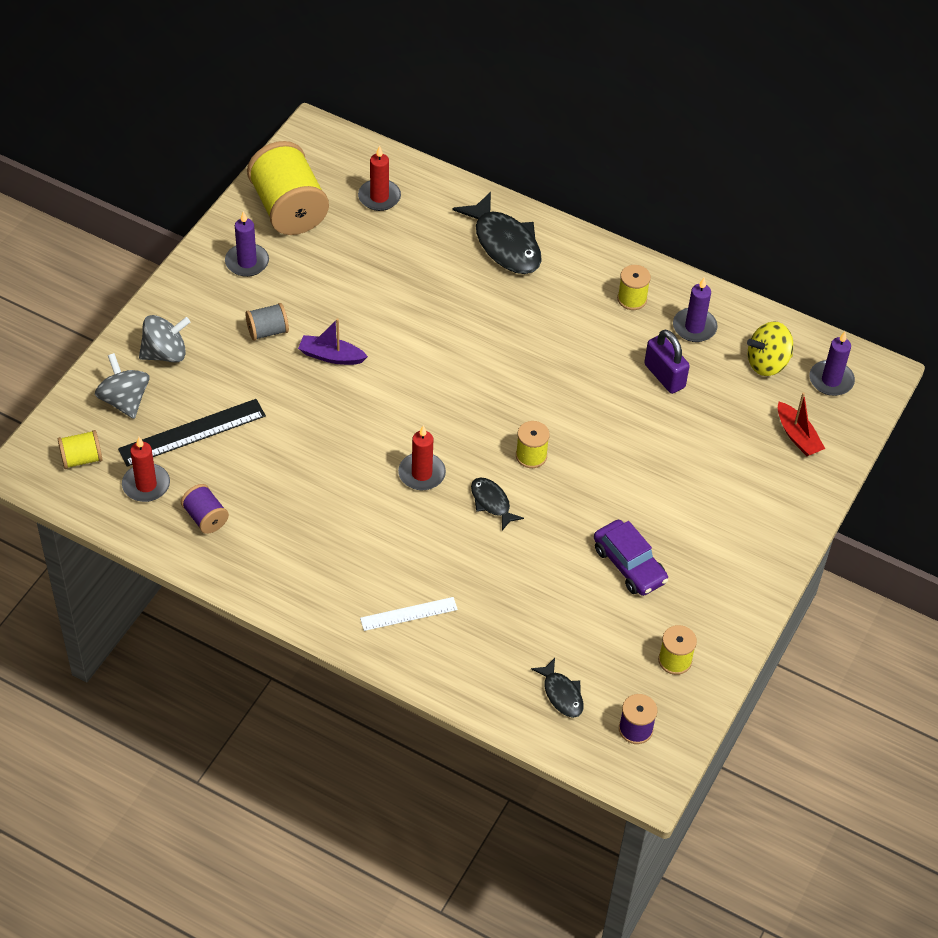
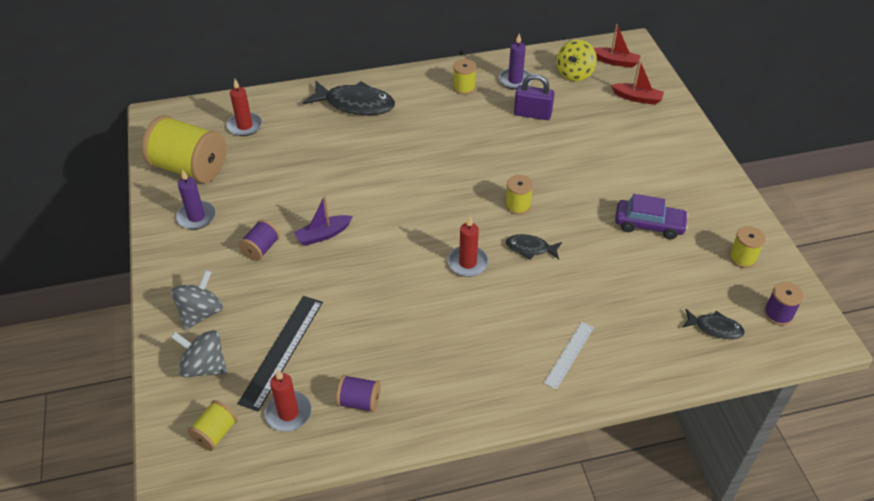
camera: 40 degrees left, 5 degrees down
(267, 331) = (261, 249): grey spool -> purple spool
(831, 380) = (615, 61): purple candle -> red boat

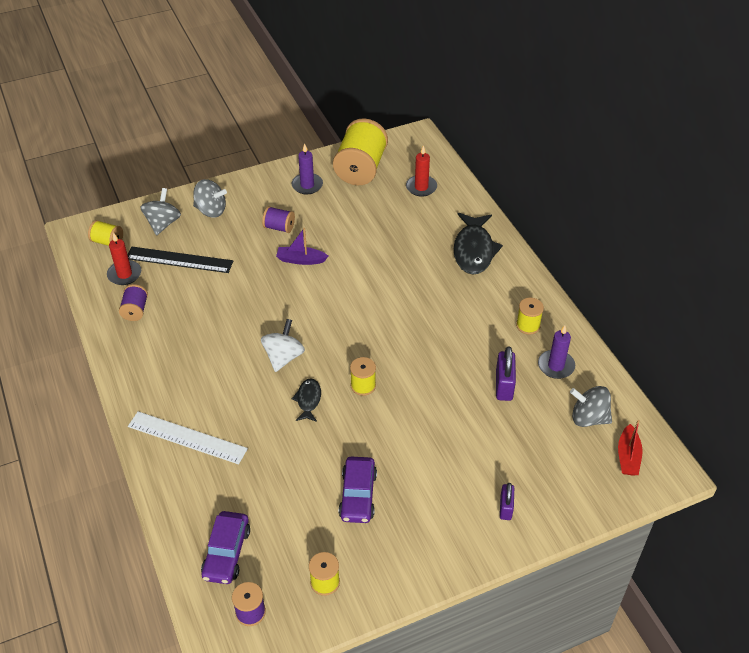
camera: 80 degrees right, 0 degrees up
(323, 235) = (301, 260): purple boat -> purple boat turned 45 degrees counterclockwise
(468, 263) = (283, 357): red candle -> white spinning top
(569, 354) = (187, 437): white ruler -> white ruler, size x1.62
(574, 74) = (588, 418): yellow spinning top -> grey spinning top
(637, 98) = (565, 480): red boat -> none
(663, 135) = (505, 508): none -> purple padlock
(715, 328) = (227, 553): black fish -> purple car

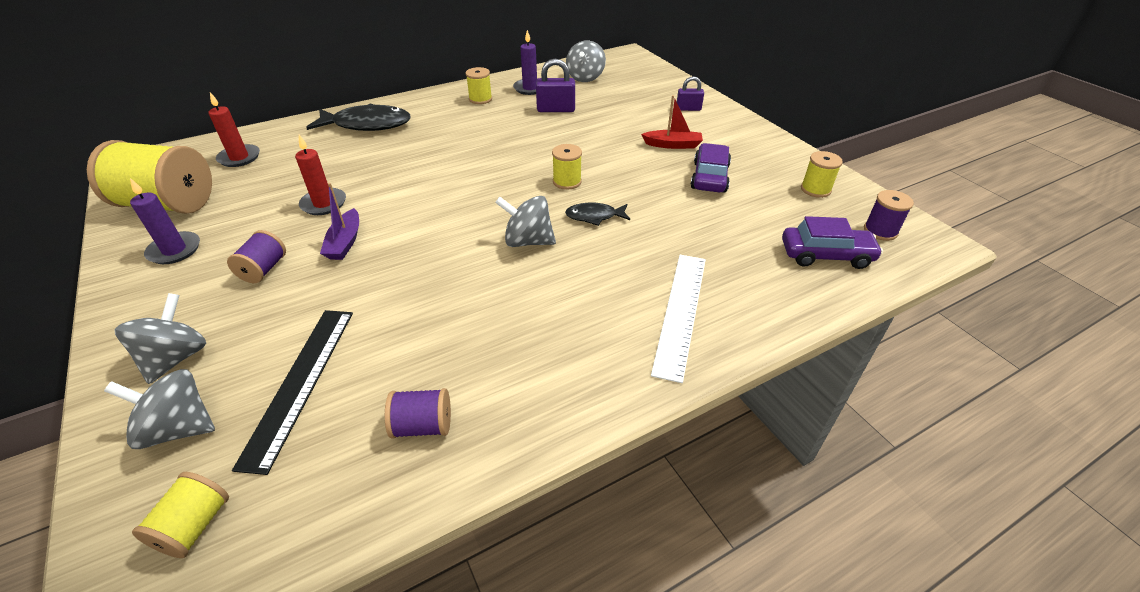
camera: 95 degrees left, 5 degrees down
(124, 274) = (316, 466): red candle -> red candle (323, 204)
(283, 357) = (528, 241): white spinning top -> grey spinning top
(358, 495) = (709, 177): purple car -> purple car turned 75 degrees counterclockwise
(628, 456) = (619, 66): red boat -> red boat (673, 145)

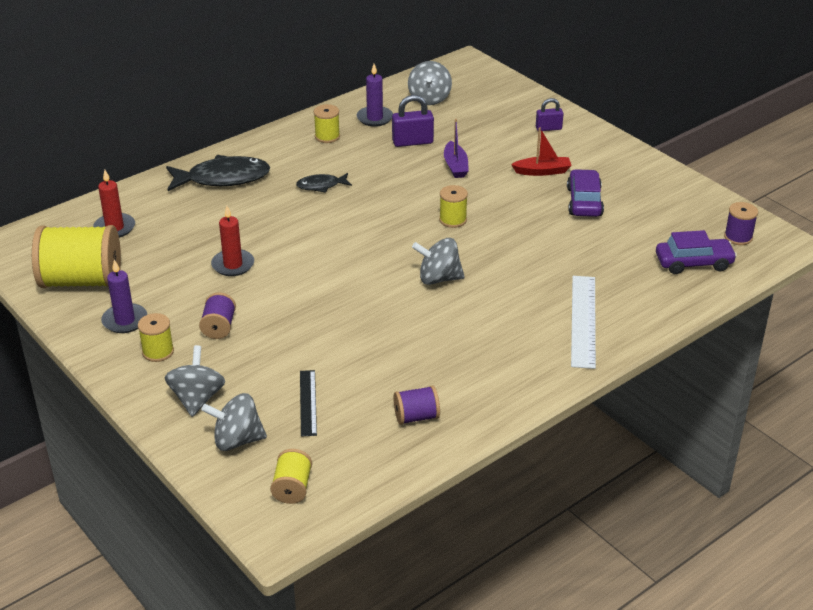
camera: 10 degrees left, 5 degrees down
(299, 383) = (307, 402): black ruler -> black ruler, size x0.62
(345, 242) = (276, 297): purple boat -> purple boat (455, 166)
(594, 216) = (489, 250): black fish -> black fish (321, 186)
(815, 189) = (681, 204): yellow spool -> yellow spool (158, 352)

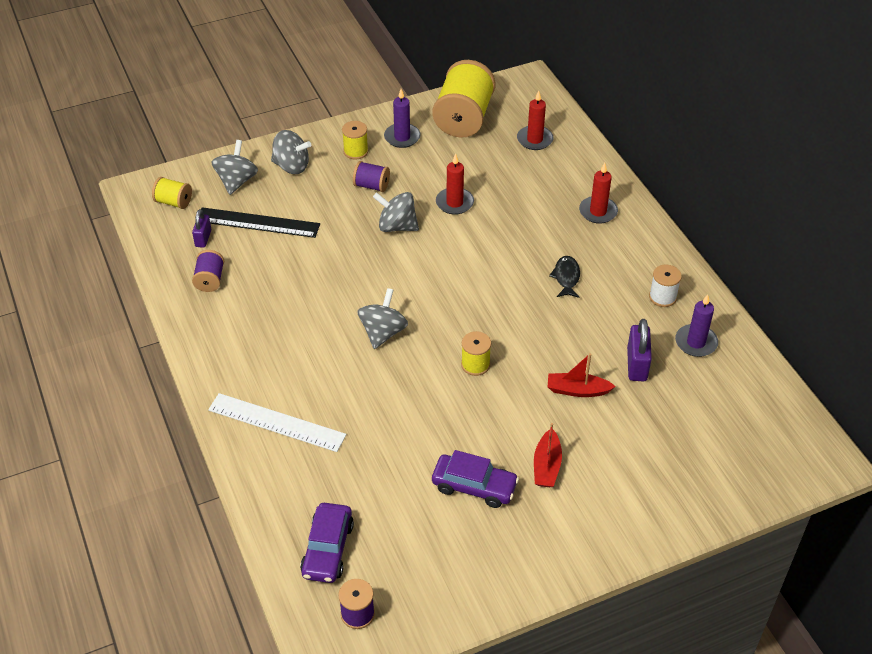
camera: 105 degrees right, 10 degrees up
(223, 178) = (598, 212): black fish -> red candle
(307, 402) = (258, 222): black ruler -> black ruler, size x1.62
(327, 136) = (662, 297): yellow spool -> white spool
(429, 98) = (734, 400): grey spinning top -> grey spinning top (397, 226)
(455, 166) = (577, 390): purple boat -> red boat
(548, 128) = (642, 500): purple padlock -> purple padlock (203, 238)

